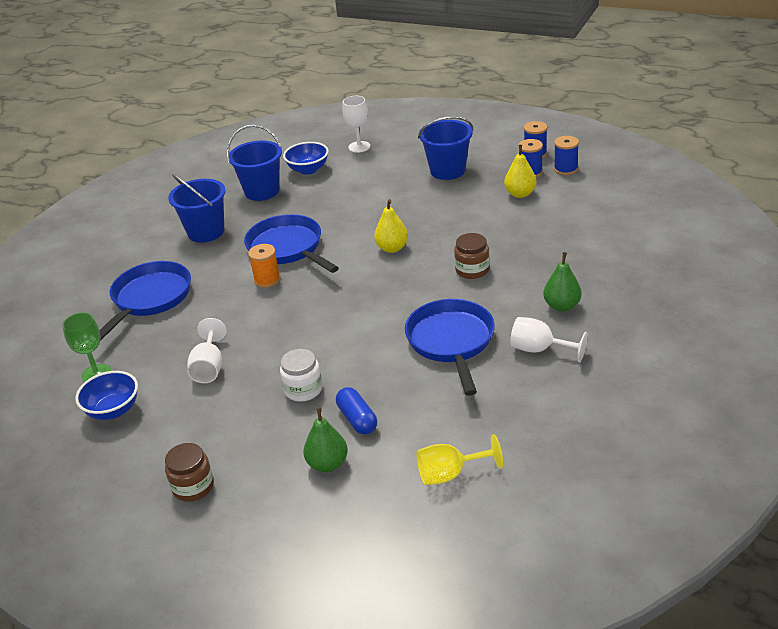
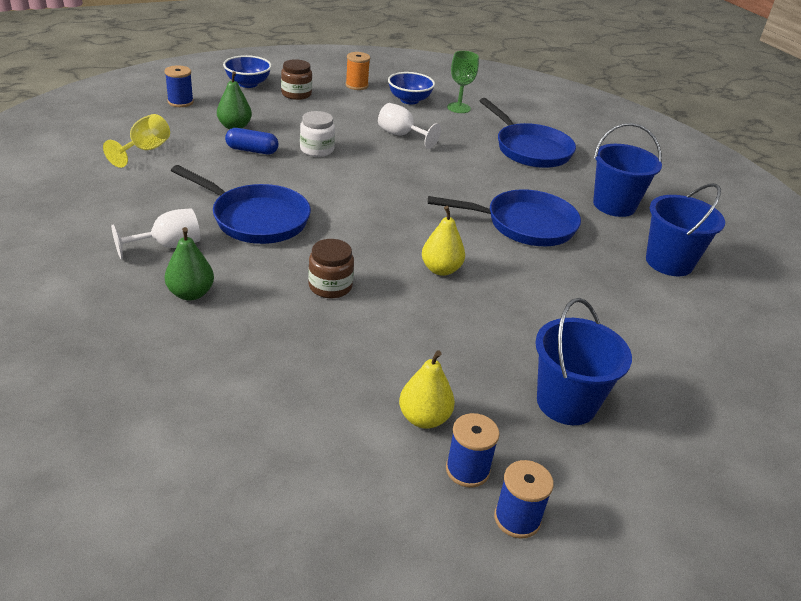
camera: 120 degrees right, 0 degrees up
(267, 280) = (484, 195): orange spool -> orange spool (356, 85)
(308, 170) = (693, 310): blue bowl -> blue bowl (248, 84)
(359, 147) = (725, 376): white goblet -> none
(565, 169) = (430, 512): blue spool -> blue spool (180, 102)

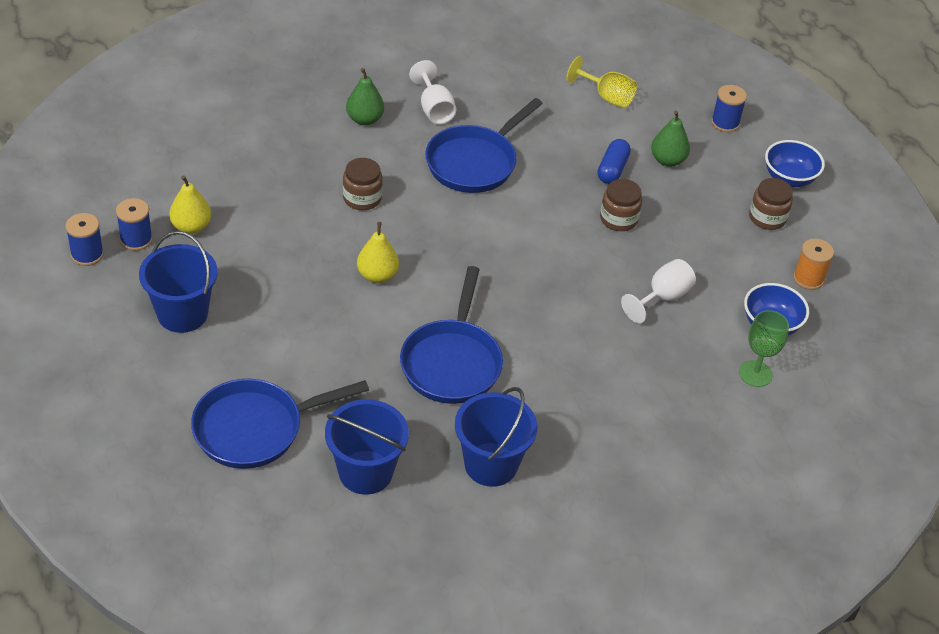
camera: 100 degrees right, 10 degrees up
(317, 149) = (618, 219): white jar -> brown jar
(530, 149) = (635, 420): blue pan -> blue pan (255, 428)

